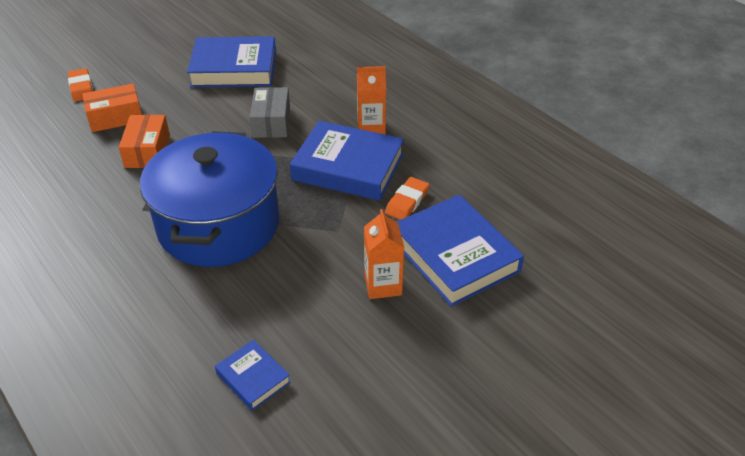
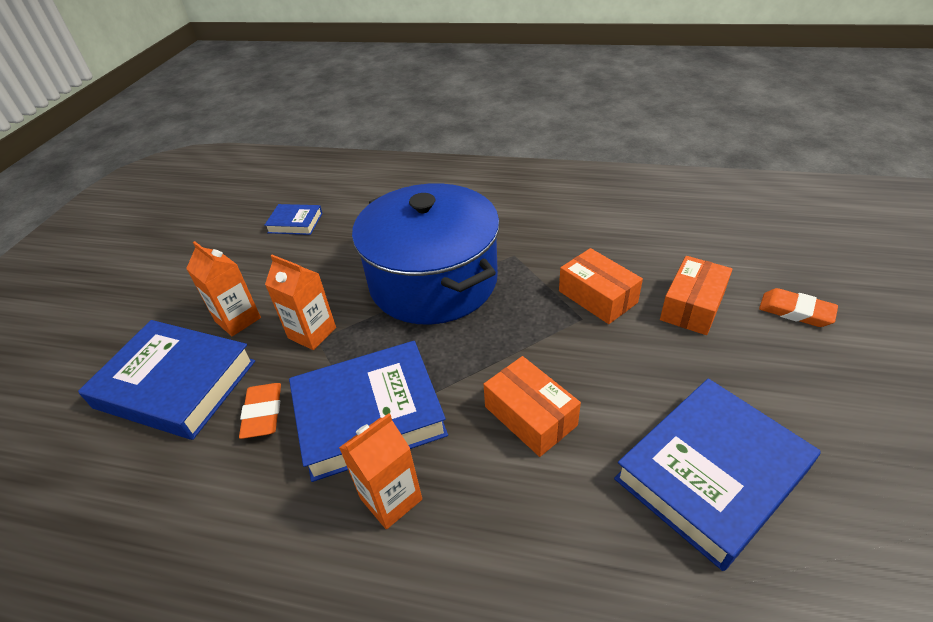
camera: 145 degrees right, 0 degrees up
(271, 122) = (530, 416): grey box -> orange box
(338, 237) = (312, 333): none -> orange carton

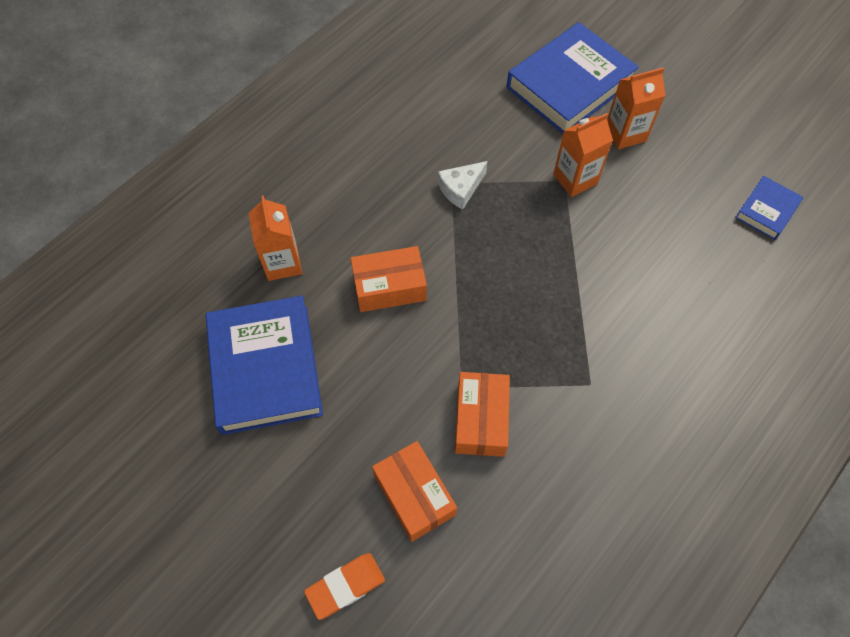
camera: 115 degrees right, 20 degrees up
(263, 413) = (505, 129): orange eraser -> none
(369, 414) = (461, 189): blue book -> white cheese
(391, 499) = (384, 178): orange carton -> orange carton (282, 263)
(433, 281) = (590, 293): blue pot -> none
(597, 297) = (480, 419): orange box -> orange box turned 75 degrees counterclockwise

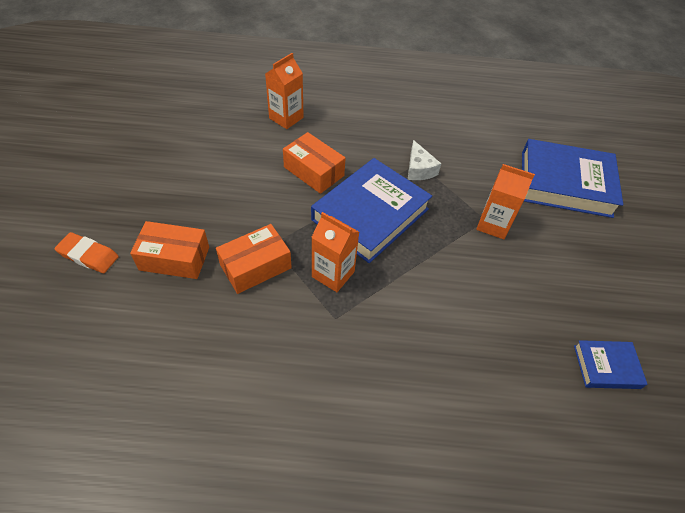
camera: 50 degrees right, 10 degrees down
(265, 368) = (210, 146): blue book -> blue book (370, 214)
(414, 495) = (174, 258): orange box -> orange box turned 75 degrees clockwise
(461, 189) = (419, 169): white cheese -> white cheese turned 120 degrees counterclockwise
(625, 133) = (564, 235): orange carton -> orange carton (333, 274)

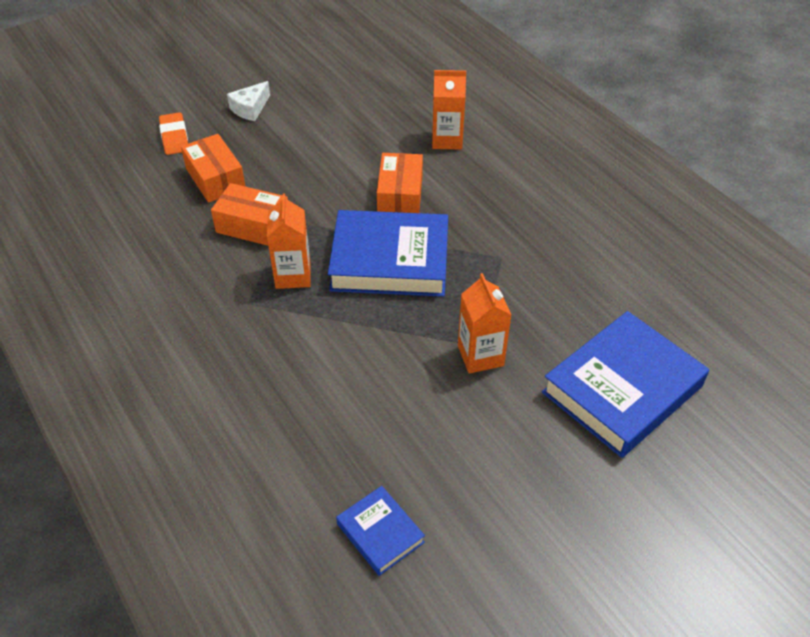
camera: 55 degrees right, 5 degrees down
(419, 169) = (492, 262): white cheese -> white cheese (250, 108)
(565, 183) = (622, 389): blue book -> blue book turned 75 degrees clockwise

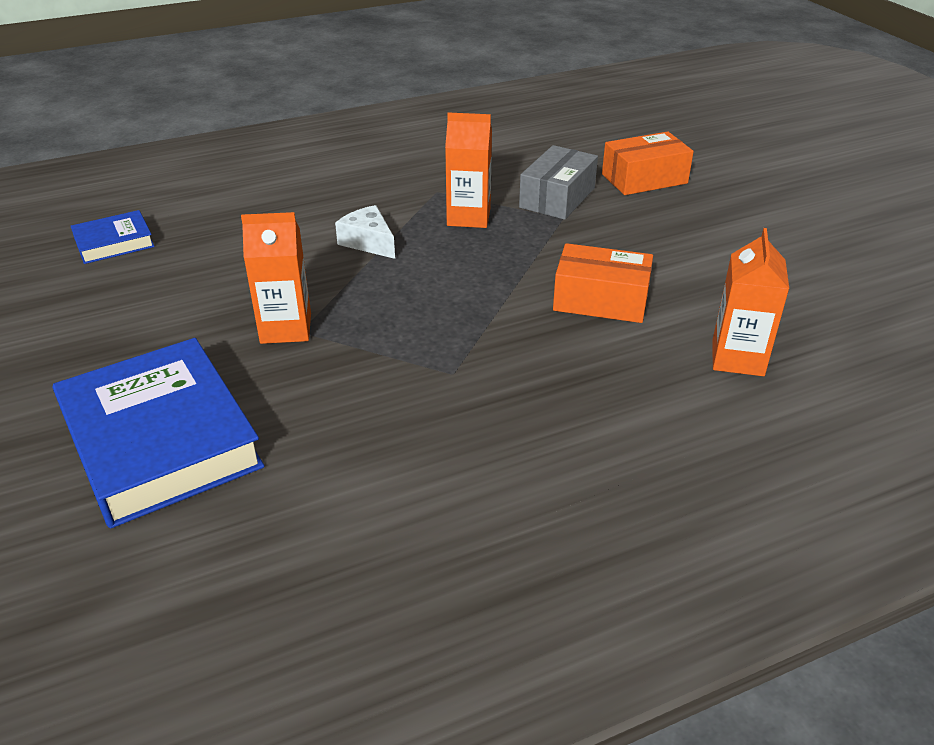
camera: 100 degrees right, 10 degrees down
(174, 137) = (723, 157): orange eraser -> none
(250, 108) = (792, 203): white cheese -> white cheese (368, 242)
(253, 226) = (557, 198): orange box -> grey box
(390, 260) = (474, 280): blue book -> none

